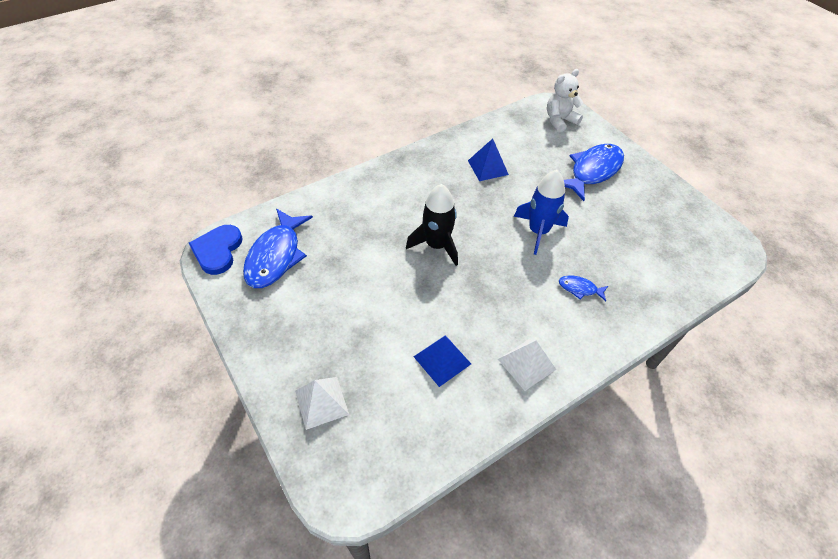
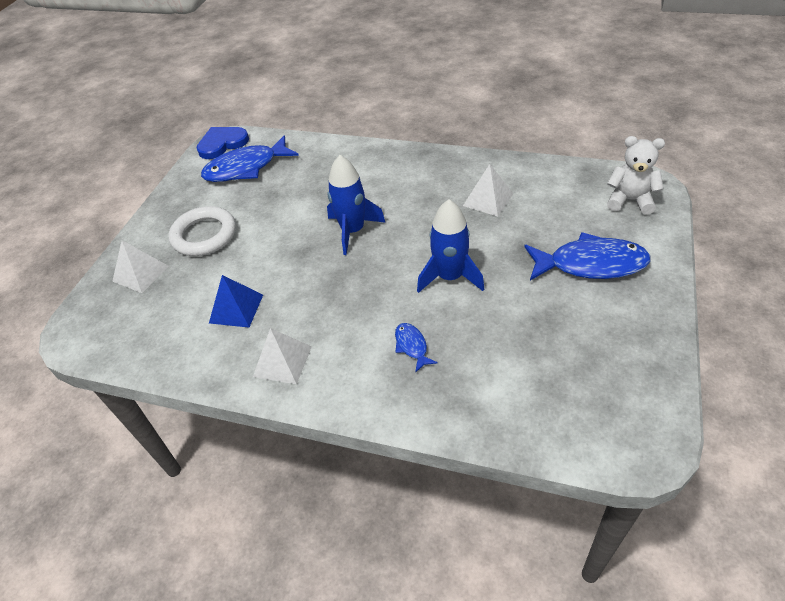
camera: 55 degrees right, 5 degrees down
(328, 331) = (204, 235): none -> white ring
(436, 245) = (353, 231): black rocket -> blue rocket
(488, 167) = (488, 199): blue pyramid -> white pyramid

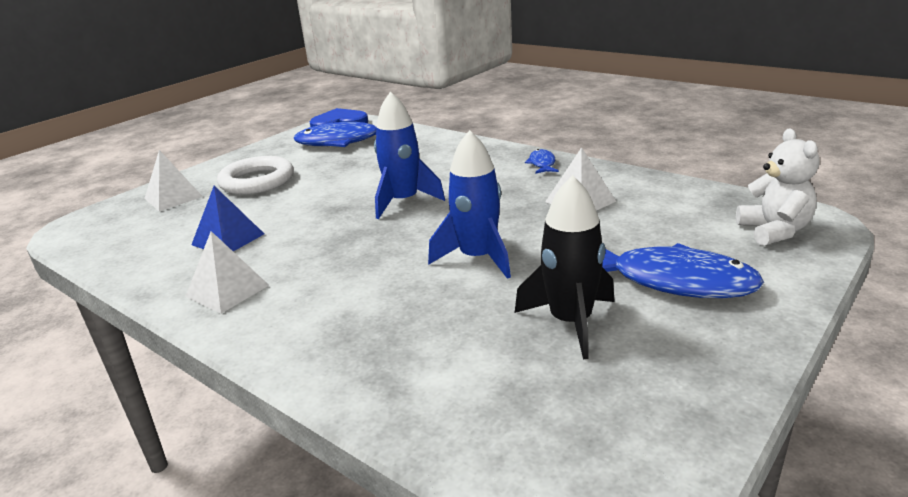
camera: 20 degrees right, 20 degrees down
(412, 346) = (377, 310): blue fish -> blue fish (542, 164)
(547, 319) = (570, 322): none -> black rocket
(630, 200) = (774, 231): white teddy bear -> white teddy bear turned 45 degrees clockwise

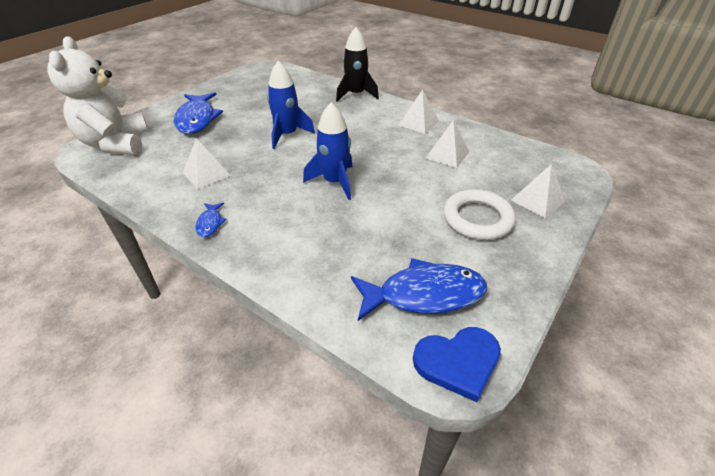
camera: 175 degrees right, 15 degrees up
(228, 239) = (447, 155): blue pyramid -> white pyramid
(570, 322) = (254, 105): black rocket -> black rocket (356, 94)
(674, 281) = (197, 119): blue fish -> blue fish turned 120 degrees counterclockwise
(774, 231) = (116, 144): white teddy bear -> white teddy bear, size x1.70

